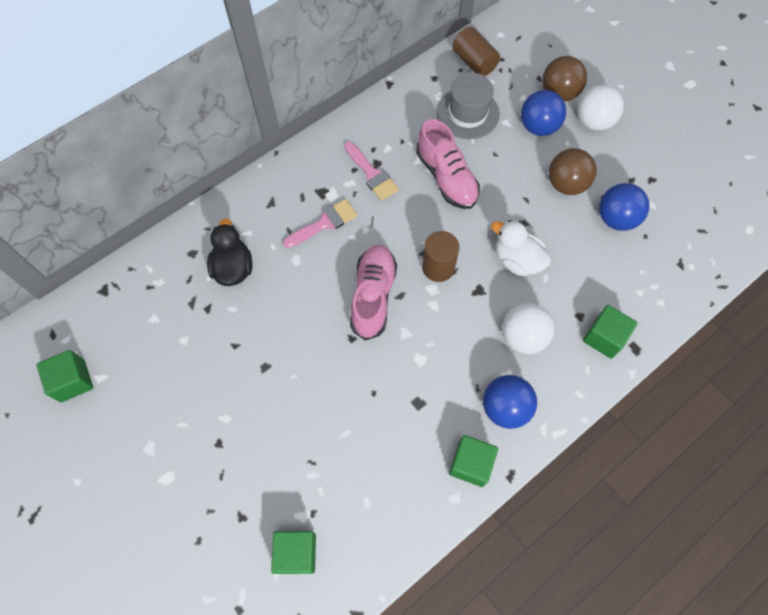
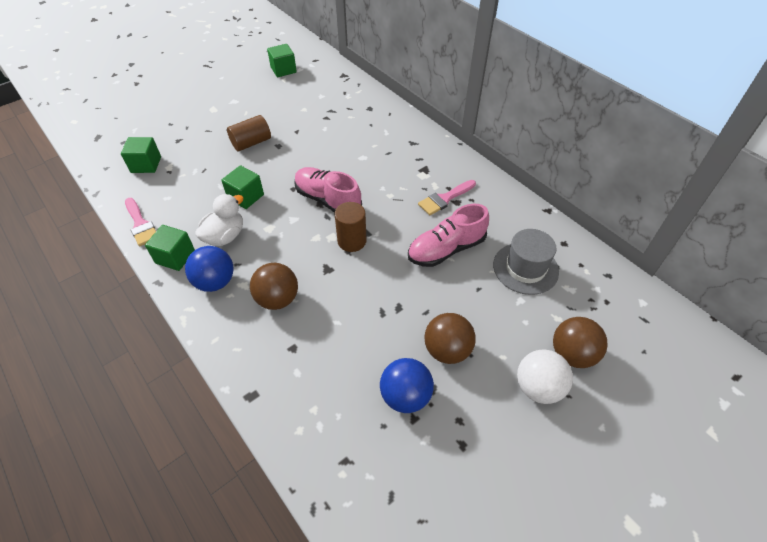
camera: 90 degrees right, 15 degrees down
(233, 268) = (357, 127): black duck -> none
(324, 223) = (395, 171): pink brush -> pink brush (141, 224)
(373, 296) = (328, 200): pink shoe -> pink shoe turned 150 degrees counterclockwise
(474, 62) = (594, 276): brown cylinder -> brown cylinder (251, 143)
(517, 260) = (357, 299): white duck -> white duck (225, 236)
(523, 337) = (277, 299): white ball -> brown ball
(538, 127) = (520, 329): blue ball -> none
(604, 337) = (267, 367): green cube -> green cube (246, 197)

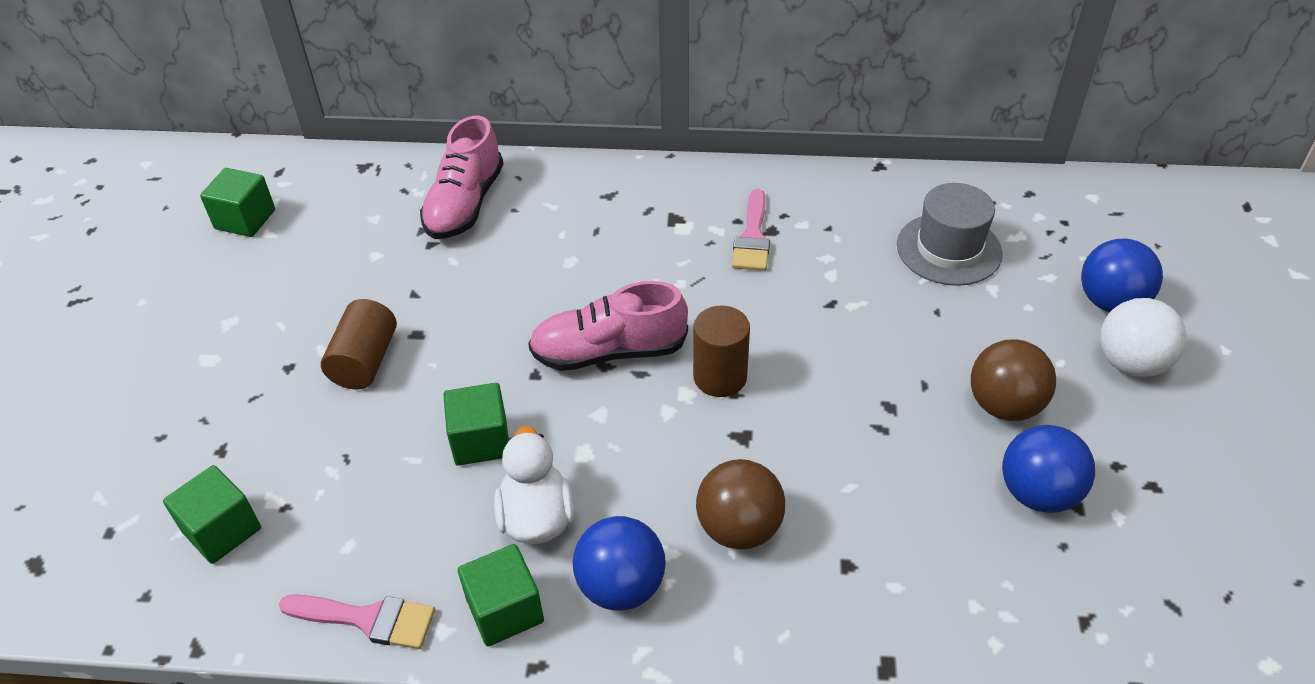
camera: 45 degrees left, 5 degrees down
(446, 249) = (841, 296): pink shoe -> pink shoe (465, 204)
(572, 354) = (1110, 302): brown ball -> blue ball

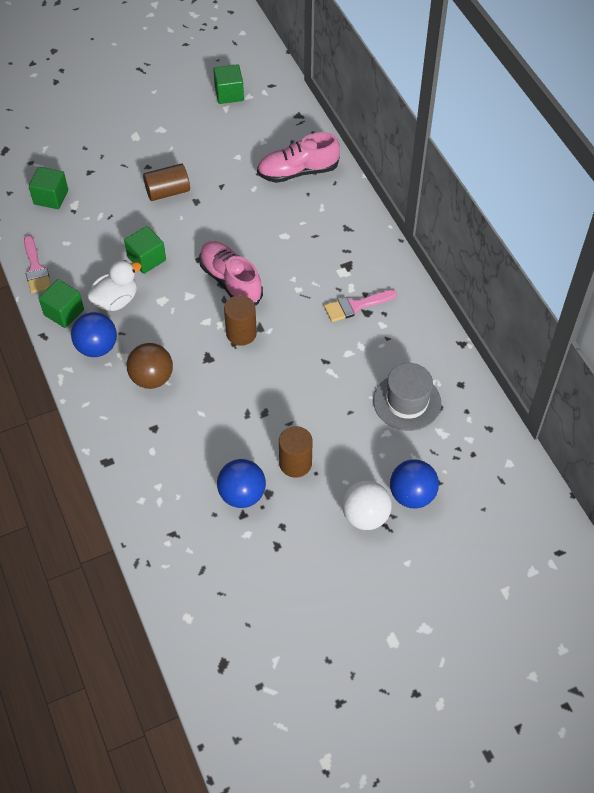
camera: 60 degrees right, 10 degrees up
(1004, 405) = (295, 463): brown ball -> brown cylinder

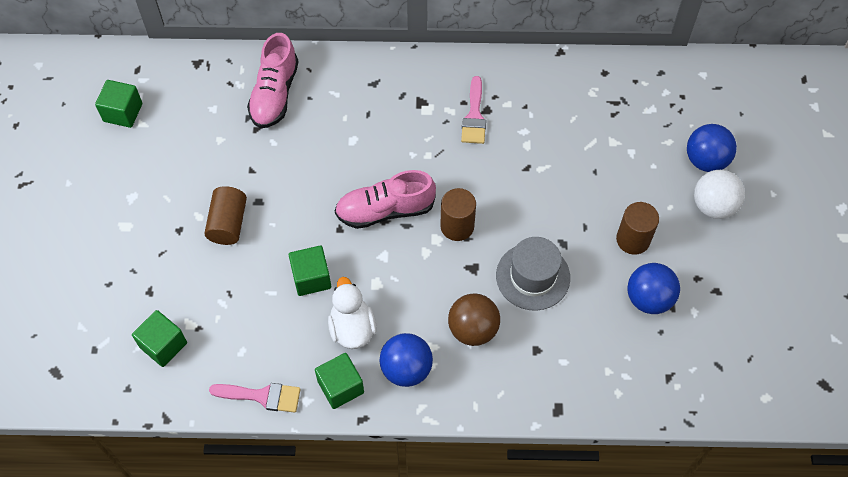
camera: 65 degrees left, 5 degrees up
(407, 402) = (604, 121): grey hat -> grey hat (533, 276)

